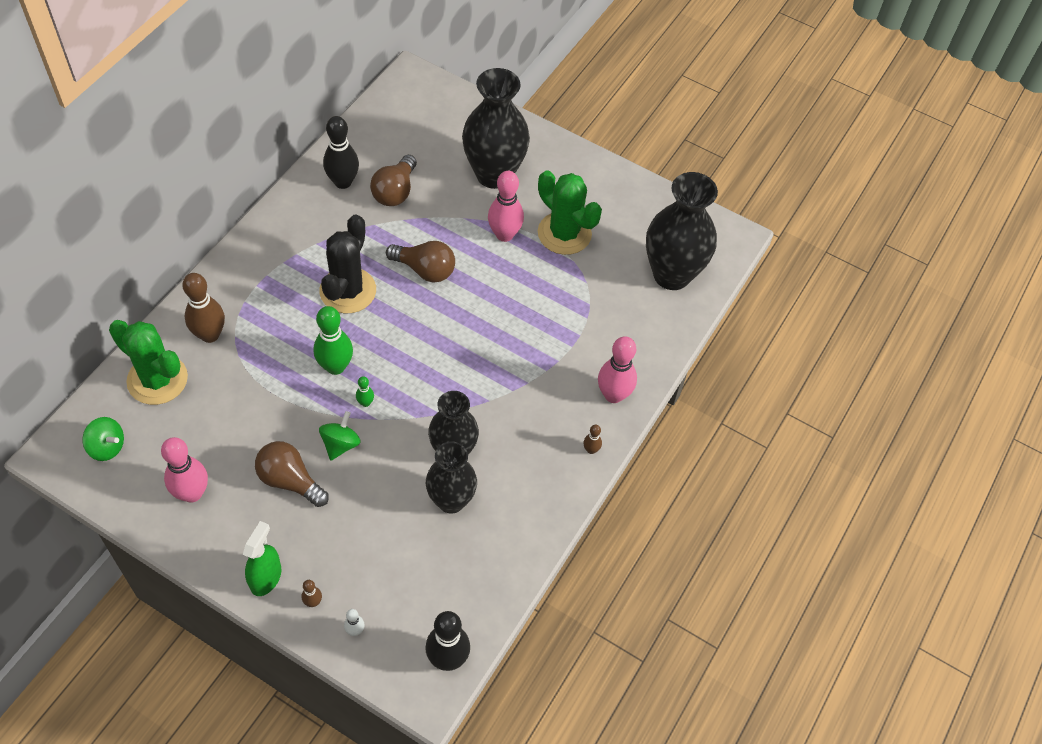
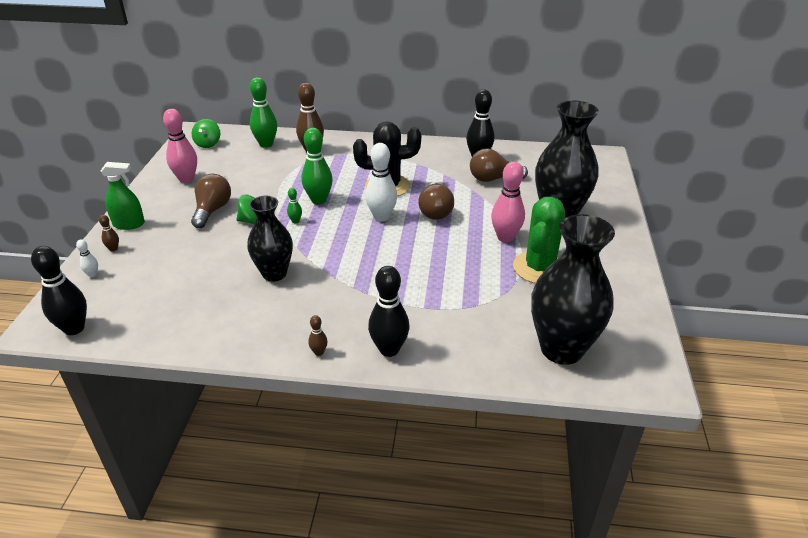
camera: 70 degrees right, 20 degrees down
(157, 379) = (266, 144): green cactus -> green bowling pin
(406, 320) = (381, 217): none -> white bowling pin
(451, 500) = (227, 286): black vase -> none
(613, 395) = (389, 349): pink bowling pin -> black bowling pin

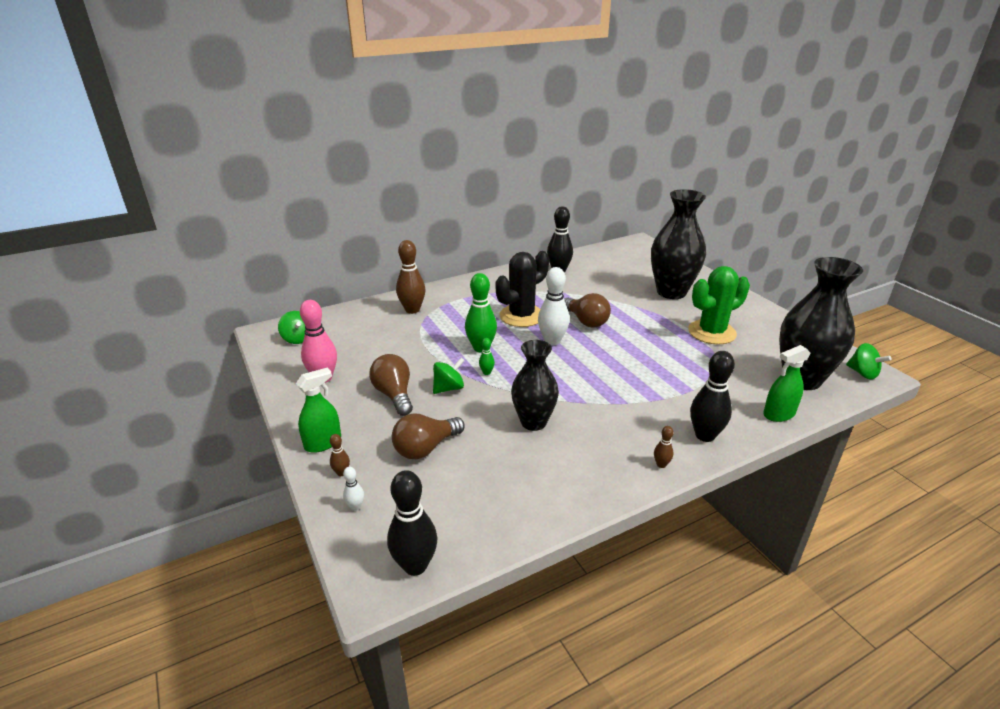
camera: 35 degrees left, 5 degrees down
(266, 144) = (360, 319): green bowling pin -> none
(485, 366) = (779, 414): none -> green spray bottle
(493, 179) = (591, 283): brown light bulb -> brown light bulb (425, 448)
(505, 237) = (661, 321): pink bowling pin -> none
(539, 268) = (712, 332): green cactus -> green cactus turned 75 degrees clockwise
(642, 375) = (862, 373): none -> green spinning top

